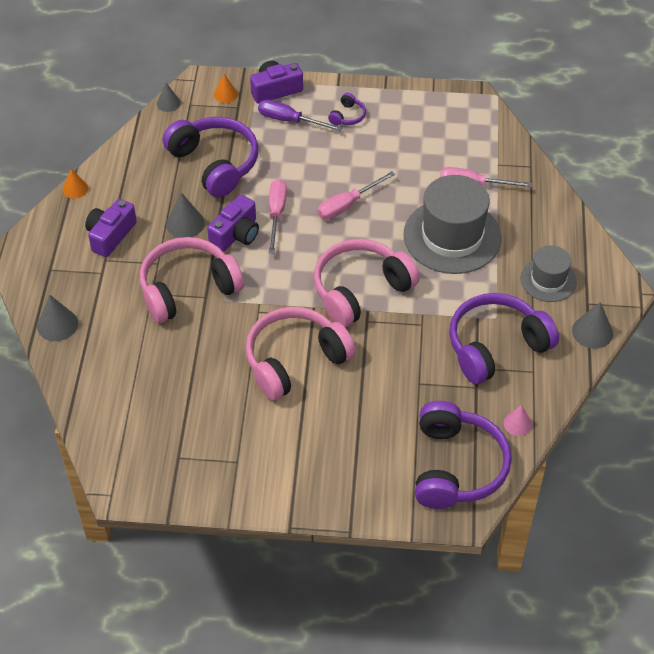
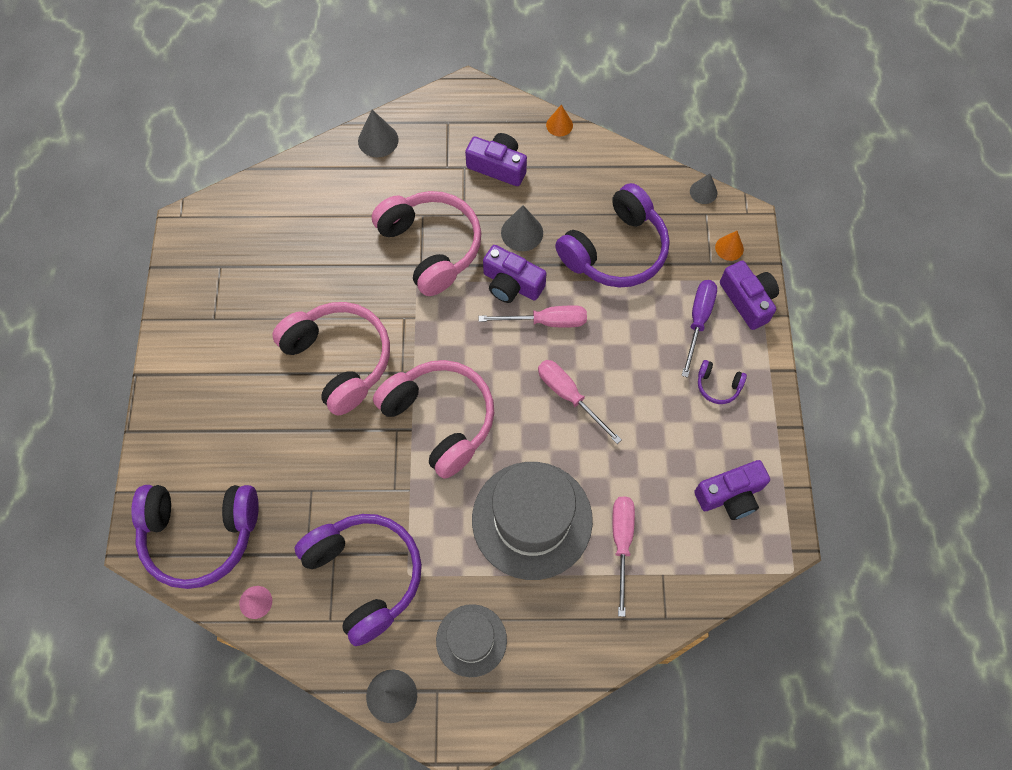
camera: 85 degrees right, 15 degrees up
(438, 120) = (730, 495): none -> purple camera

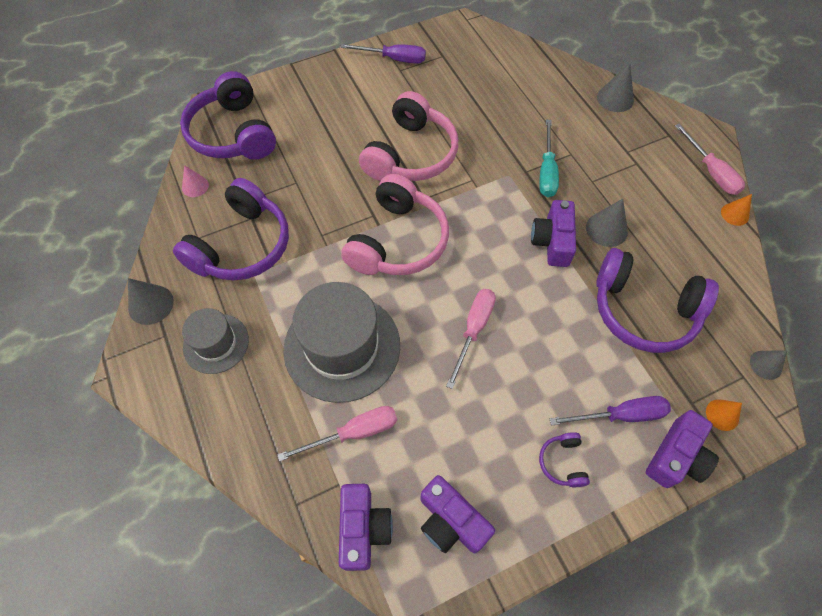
camera: 65 degrees right, 5 degrees down
(192, 318) = (393, 59): none -> purple screwdriver
(431, 247) = (546, 171): pink headphones -> turquoise screwdriver
(498, 166) = (656, 186): purple camera -> purple camera (363, 529)
(546, 321) = (534, 282): pink screwdriver -> pink screwdriver (710, 171)

